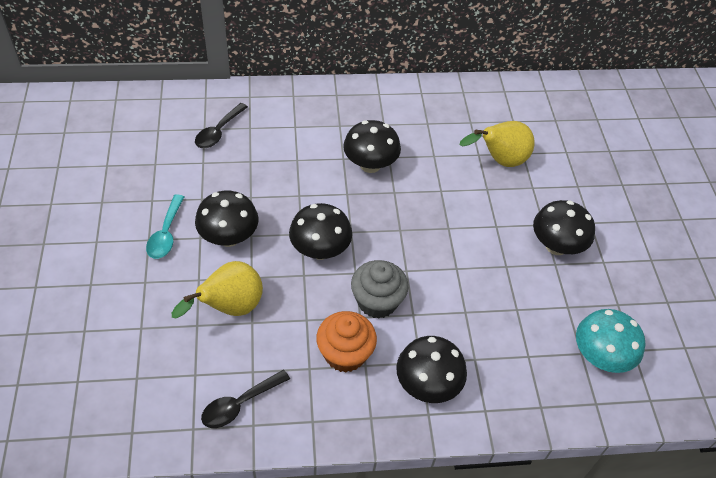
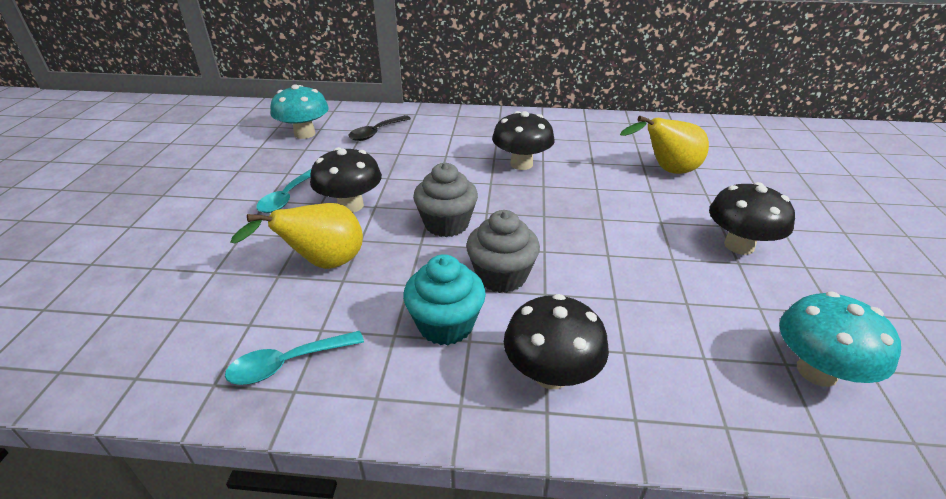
camera: 15 degrees right, 15 degrees down
(145, 140) = (305, 134): none -> turquoise mushroom
(239, 404) = (287, 364): black spoon -> turquoise spoon
(320, 250) = (446, 224): black mushroom -> grey cupcake
(345, 354) = (445, 324): orange cupcake -> turquoise cupcake

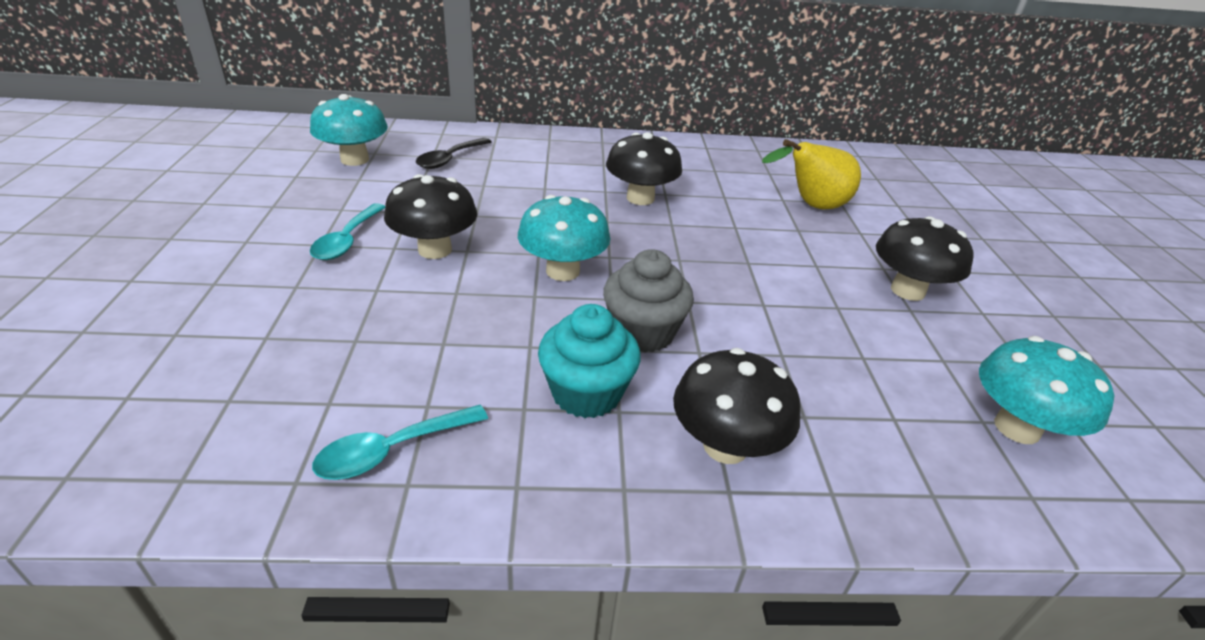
camera: 10 degrees left, 0 degrees up
(323, 264) = (413, 323): yellow pear -> none
(446, 224) = (562, 271): grey cupcake -> turquoise mushroom

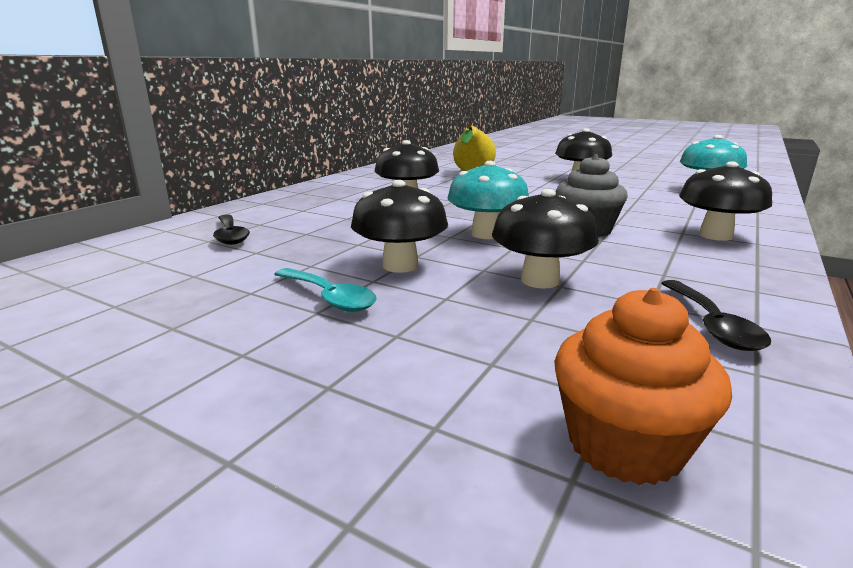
camera: 55 degrees left, 15 degrees down
(165, 414) = (625, 445): none -> orange cupcake
(355, 159) = (141, 271): turquoise mushroom -> none
(392, 450) = (712, 325): turquoise spoon -> black spoon
(447, 329) = (540, 280): none -> black mushroom
(586, 393) = (651, 255): turquoise cupcake -> none

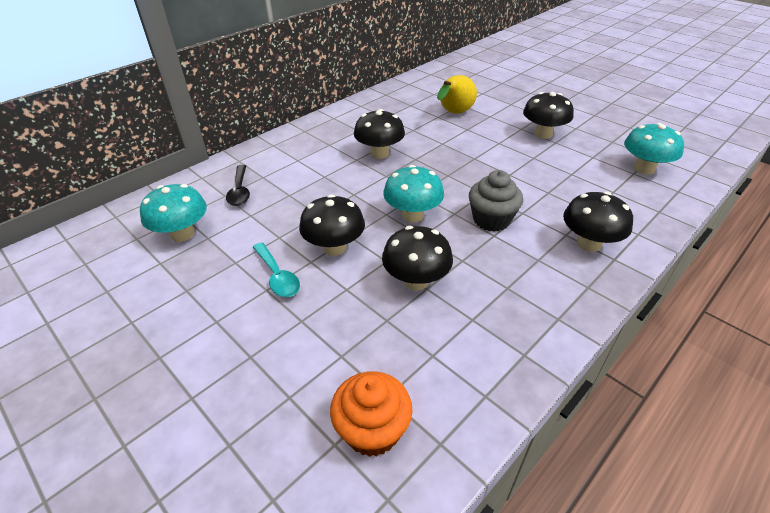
camera: 15 degrees right, 20 degrees up
(149, 275) = (182, 234): none -> turquoise mushroom
(712, 325) = (495, 348): black spoon -> none

